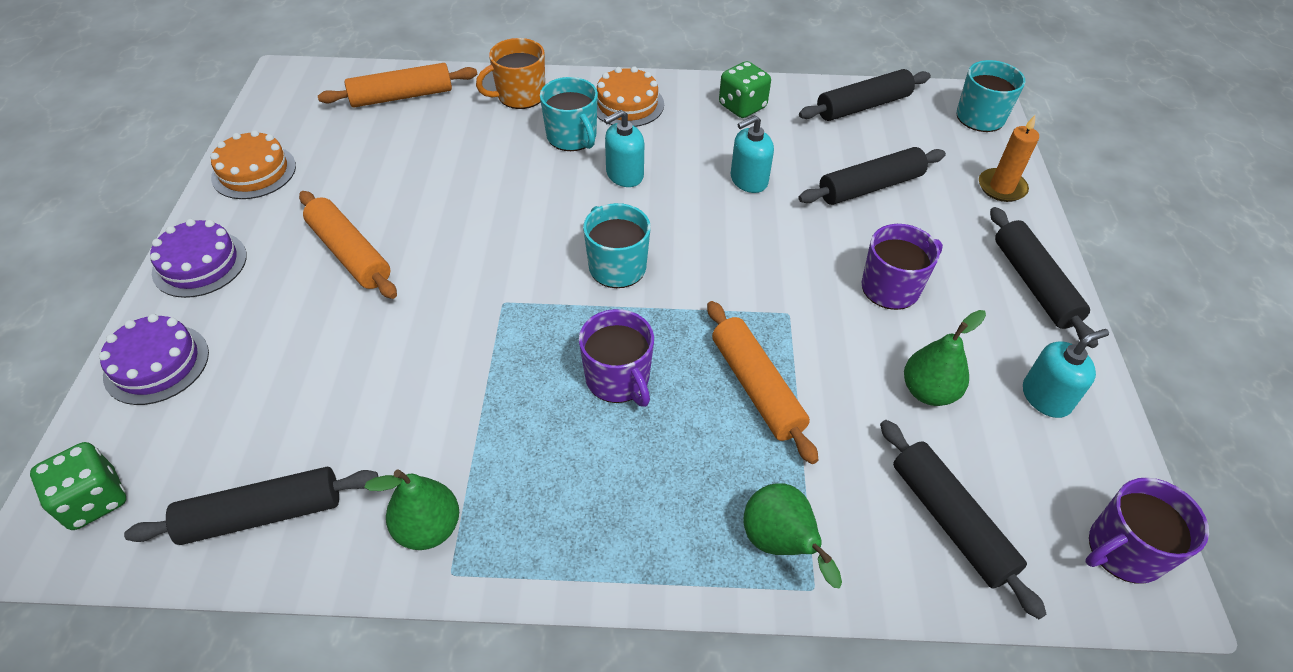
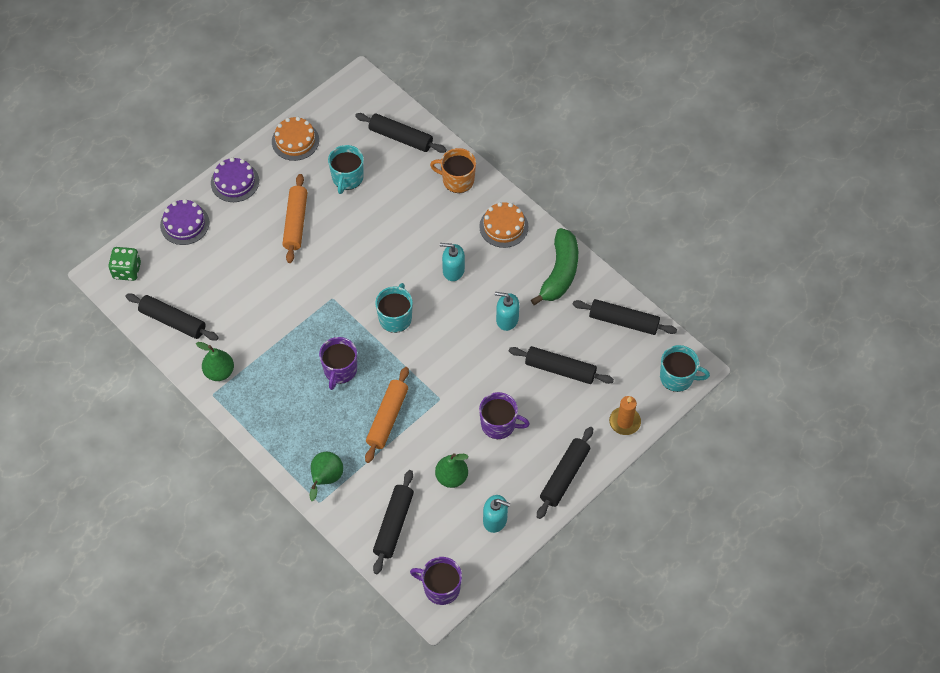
camera: 45 degrees right, 10 degrees up
(401, 96) = (400, 138): orange rolling pin -> black rolling pin
(572, 137) = (454, 228): turquoise mug -> turquoise mug (347, 178)
(742, 106) = (560, 273): green dice -> green banana

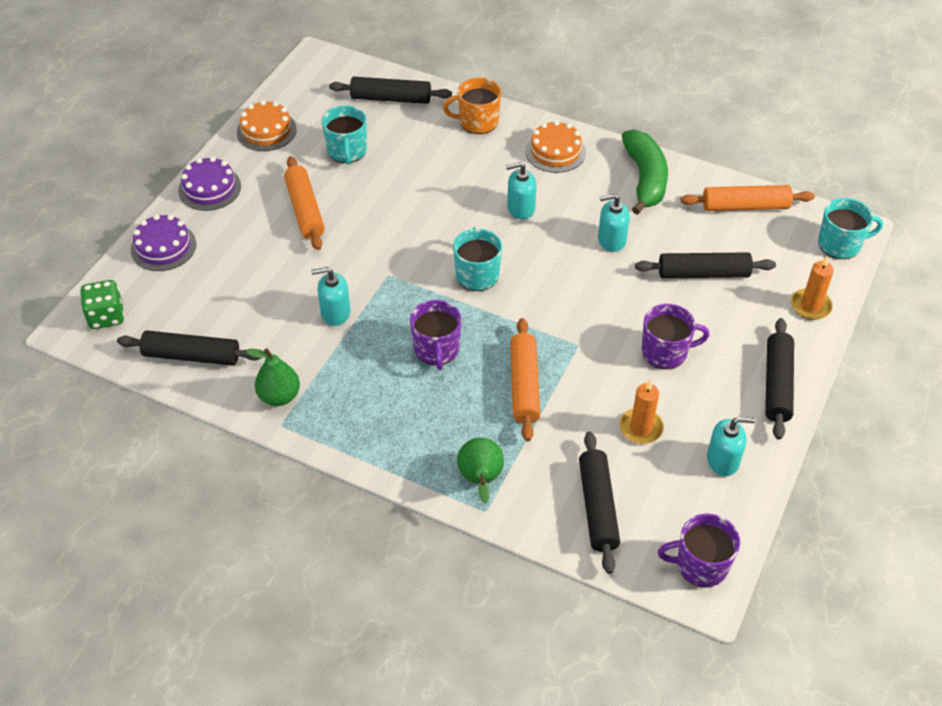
camera: 20 degrees left, 10 degrees down
(282, 318) = (335, 313): none -> turquoise soap dispenser
(451, 477) = (641, 428): green pear -> orange candle
(623, 321) = (745, 206): black rolling pin -> orange rolling pin

